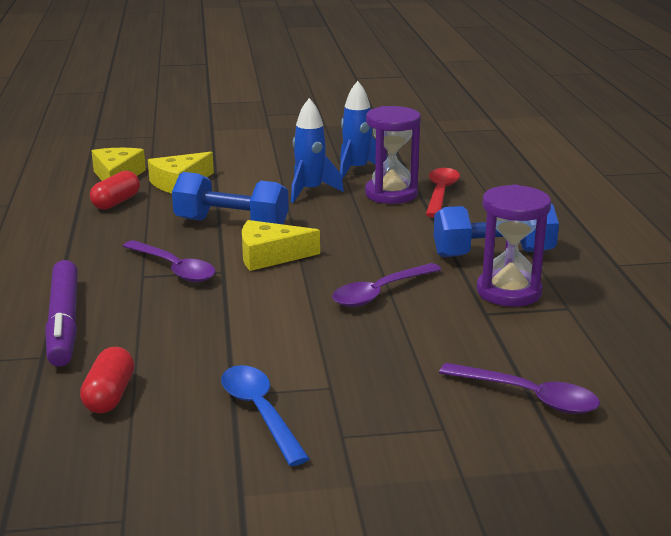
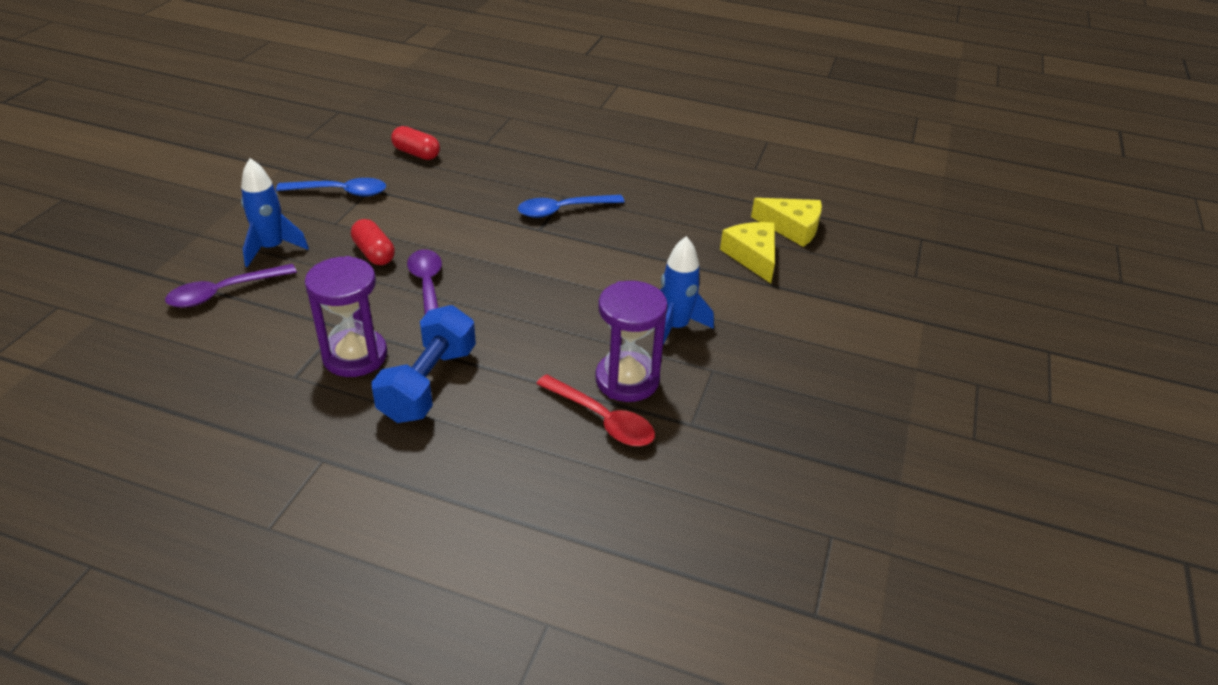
camera: 115 degrees right, 15 degrees up
(64, 322) = (521, 156): purple marker -> none
(116, 202) = (724, 214): red capsule -> red capsule (374, 253)
(174, 269) = (563, 210): purple spoon -> blue spoon
(231, 224) = (628, 258): blue dumbbell -> none
(270, 256) = (545, 258): yellow cheese -> none
(356, 170) = (718, 383): blue rocket -> blue rocket (272, 248)

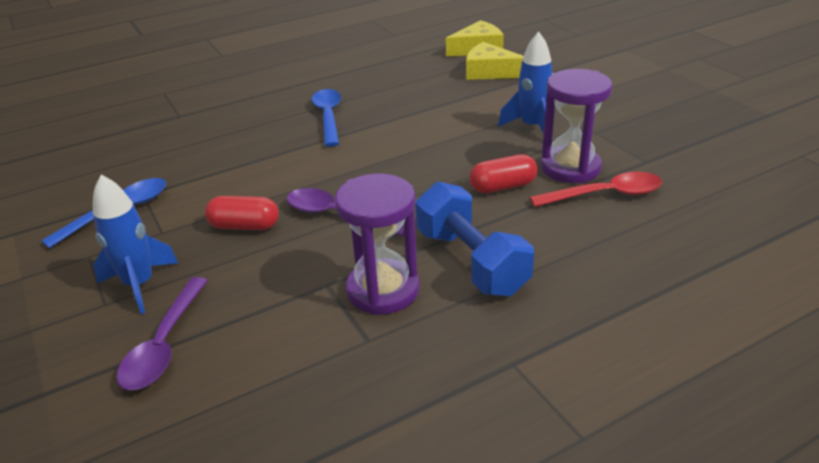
camera: 45 degrees left, 5 degrees down
(416, 153) = (132, 152): red capsule -> red capsule (502, 186)
(563, 210) = (328, 117): blue spoon -> blue spoon turned 150 degrees clockwise

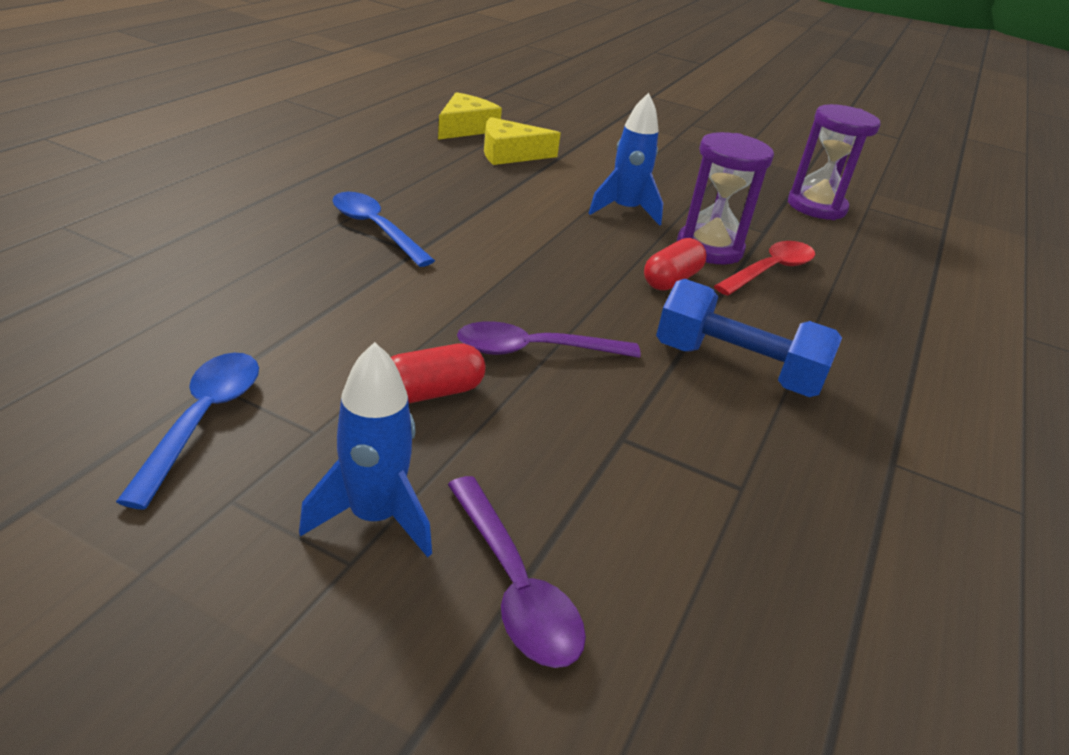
camera: 40 degrees left, 0 degrees up
(383, 290) = (690, 425): purple hourglass -> purple hourglass (816, 207)

